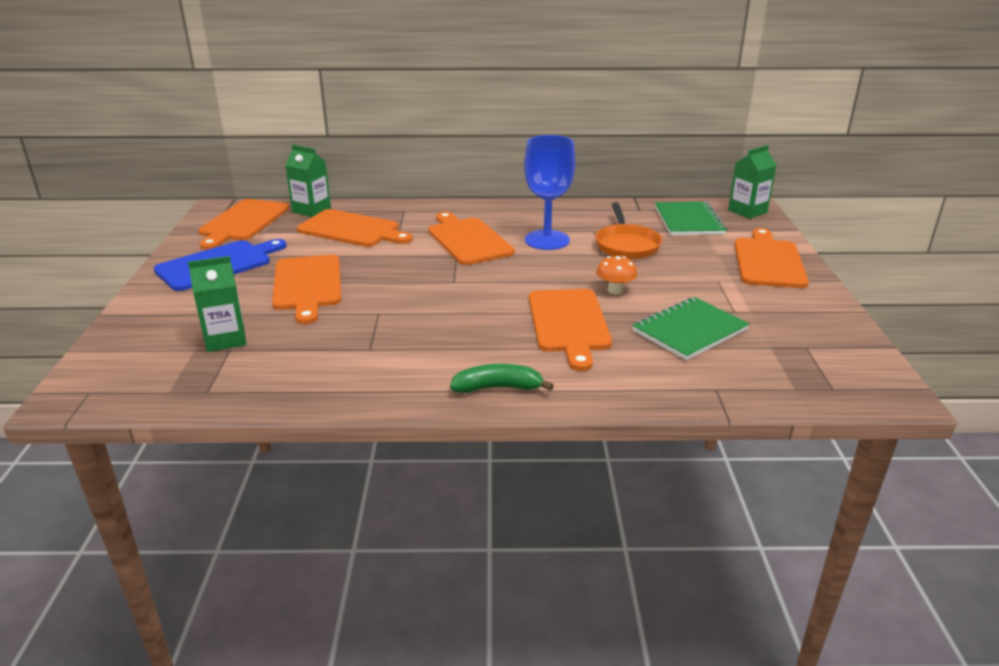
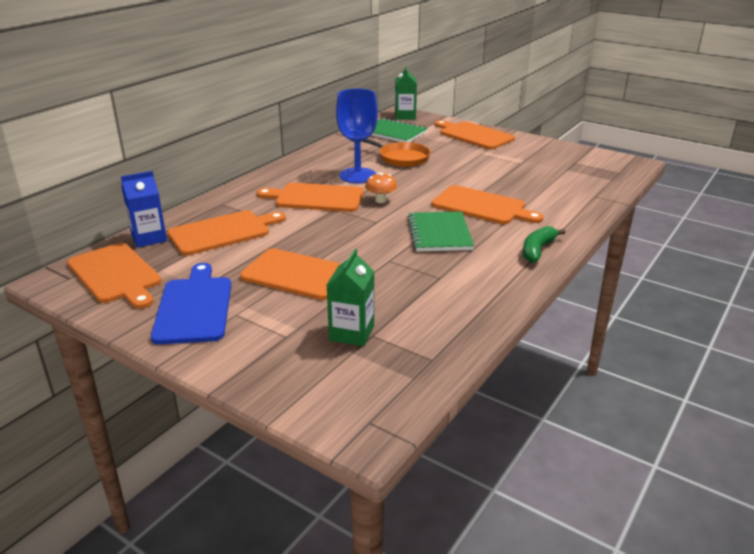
camera: 55 degrees left, 0 degrees up
(311, 210) = (149, 238): green carton -> blue carton
(615, 290) = (457, 181): orange mushroom -> orange mushroom (381, 200)
(690, 330) = (528, 180): green notebook -> green notebook (439, 233)

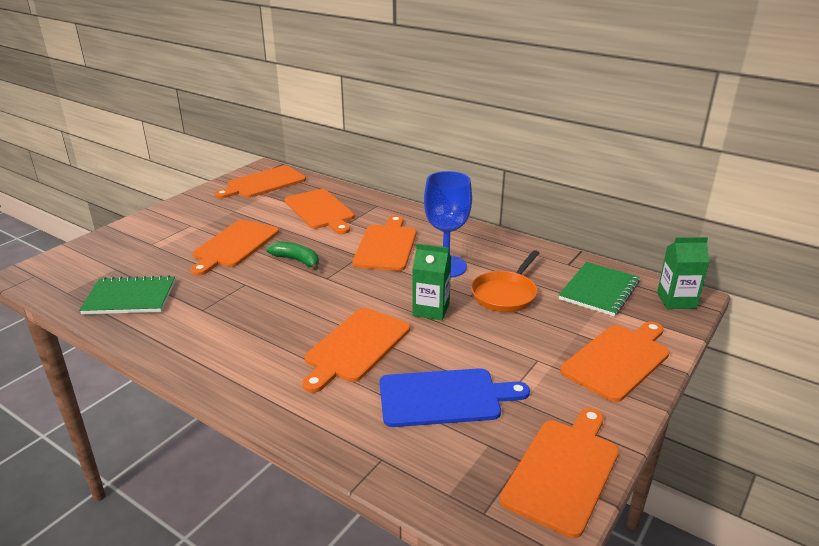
camera: 90 degrees right, 0 degrees up
(149, 238) = (316, 186): blue carton -> none
(194, 307) = (207, 211): blue cutting board -> blue cutting board (444, 398)
(352, 333) = (139, 268): green carton -> green carton (431, 309)
(381, 200) = (378, 280): orange mushroom -> none
(439, 233) = (291, 313): green notebook -> green notebook (130, 298)
(537, 250) = (233, 377): green banana -> green banana (297, 260)
(577, 154) = (564, 471): none -> orange cutting board

